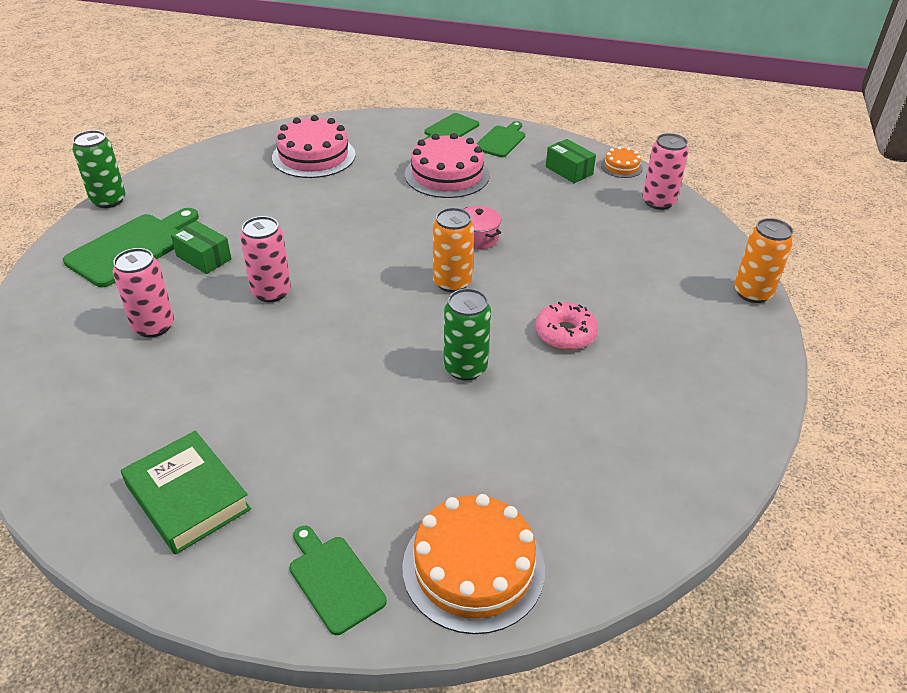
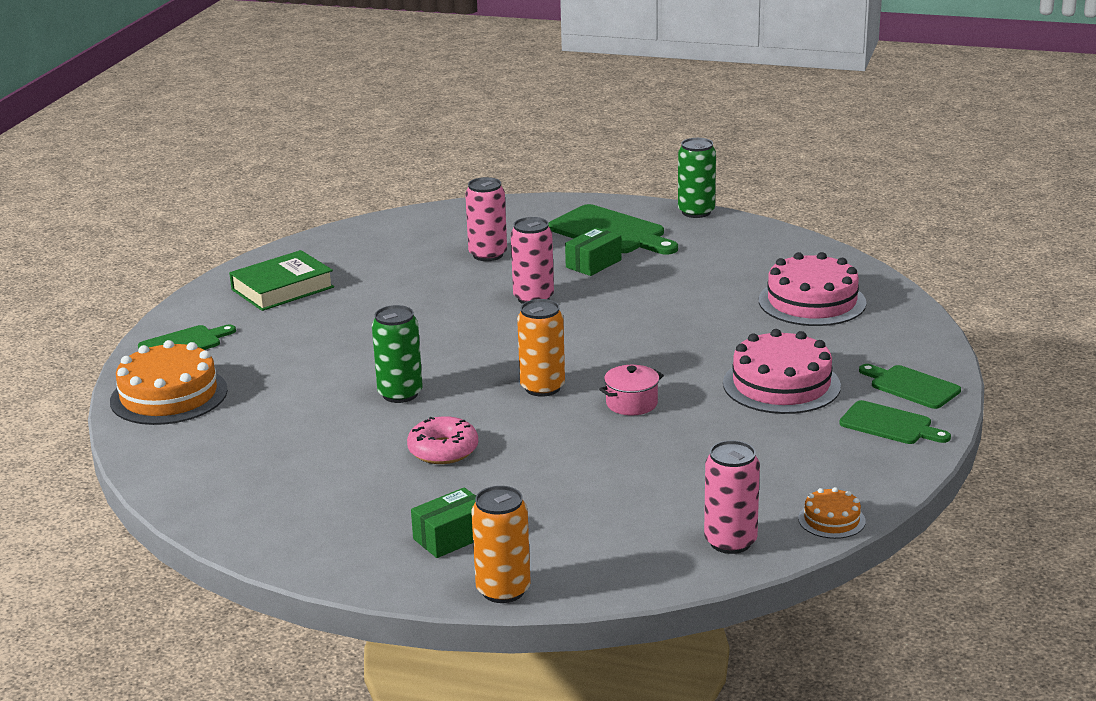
camera: 95 degrees right, 15 degrees down
(569, 170) = (810, 474): green box -> green box (451, 537)

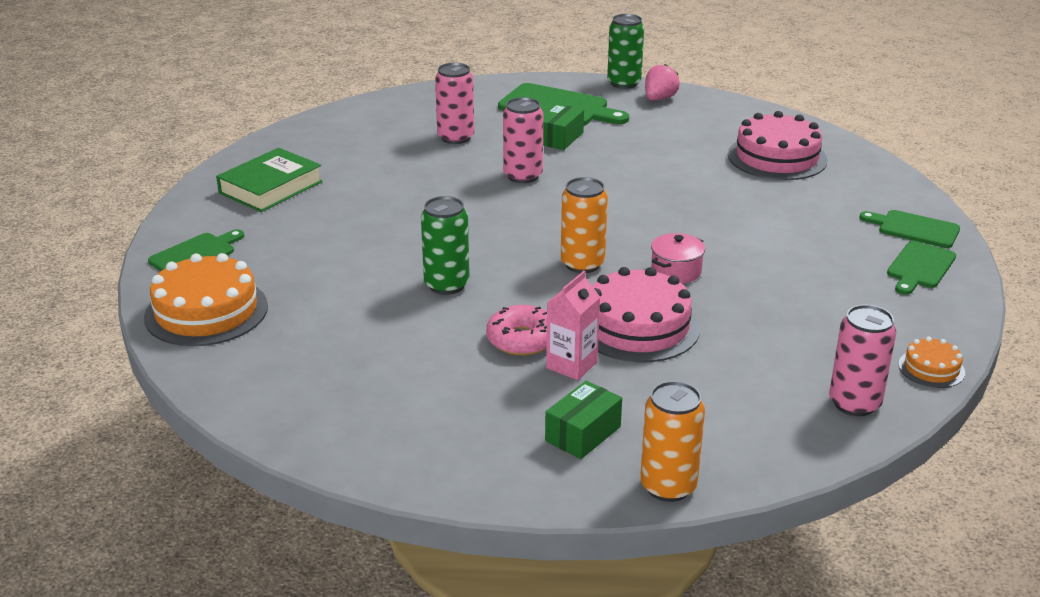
camera: 15 degrees left, 5 degrees up
(476, 477) = (571, 365): none -> pink carton
(724, 231) = (659, 99): none -> pink strawberry
(781, 384) = (800, 238): pink cake -> pink cake (637, 326)
(890, 424) = (920, 267): green cutting board -> green cutting board turned 105 degrees clockwise

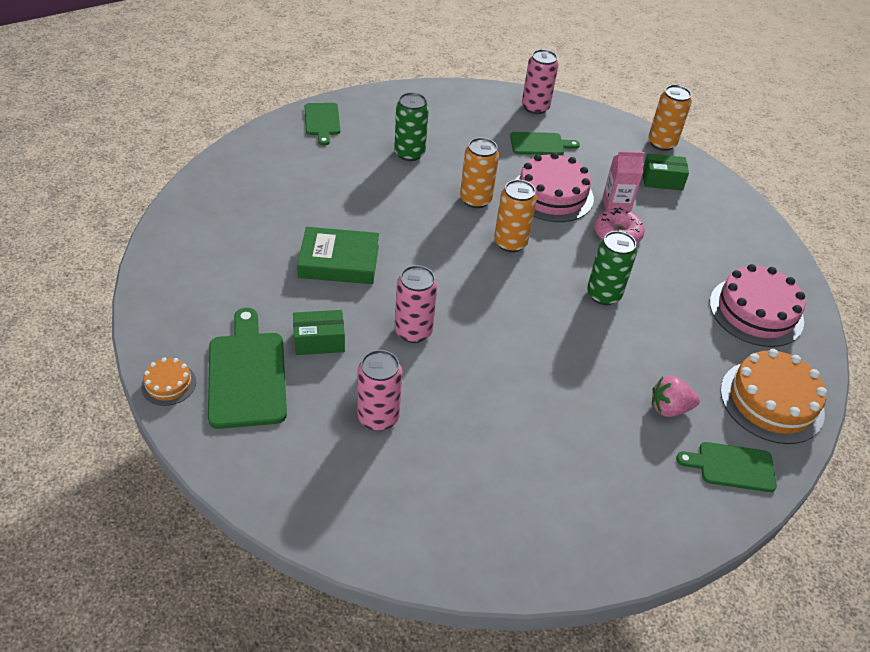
camera: 130 degrees left, 15 degrees up
(270, 187) = (596, 498): green book -> green book (339, 261)
(624, 83) = (146, 351): green can -> green can (409, 153)
(659, 99) = (174, 309): pink strawberry -> pink strawberry (669, 408)
(676, 271) = (475, 200): pink pot -> orange can
(777, 157) = (255, 203): pink cake -> pink cake (756, 311)
(920, 267) = (372, 111): green cutting board -> green cutting board (540, 144)
(931, 368) = (478, 91): orange cake -> orange cake (168, 384)

